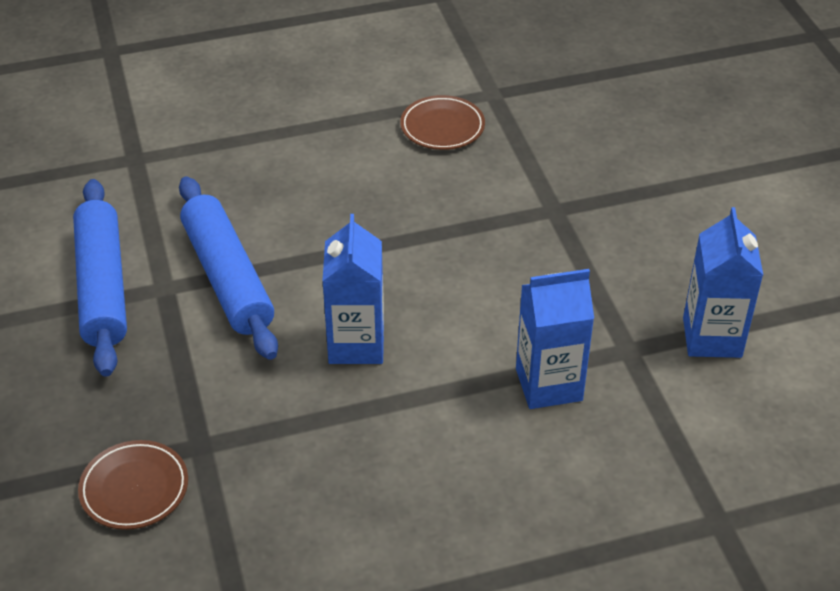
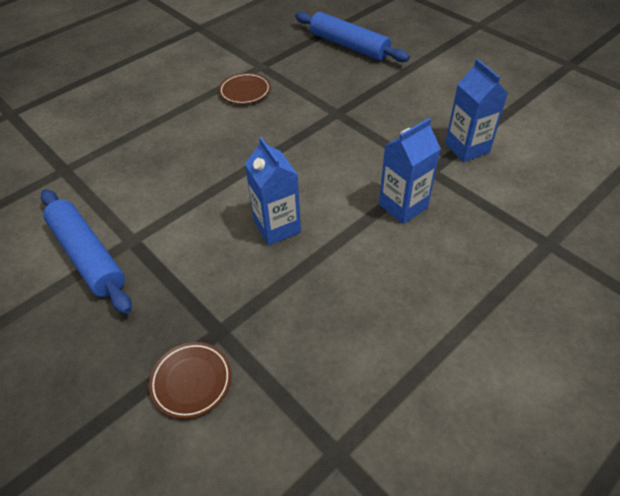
camera: 25 degrees left, 5 degrees up
(228, 278) = (170, 218): blue rolling pin -> blue rolling pin (349, 46)

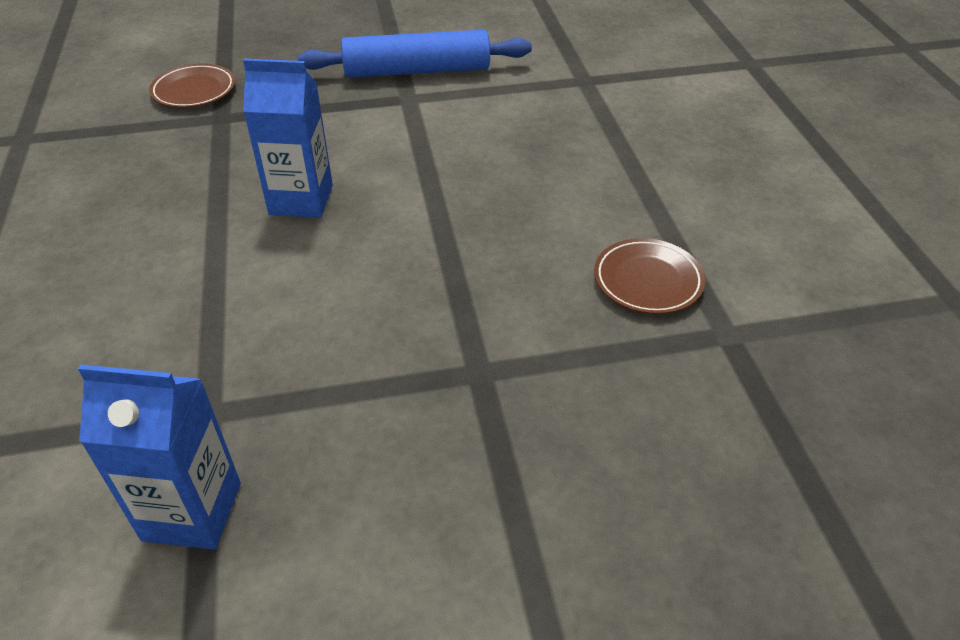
camera: 120 degrees right, 5 degrees down
(349, 46) = (731, 533): blue rolling pin -> none
(403, 206) = (187, 332): blue carton -> none

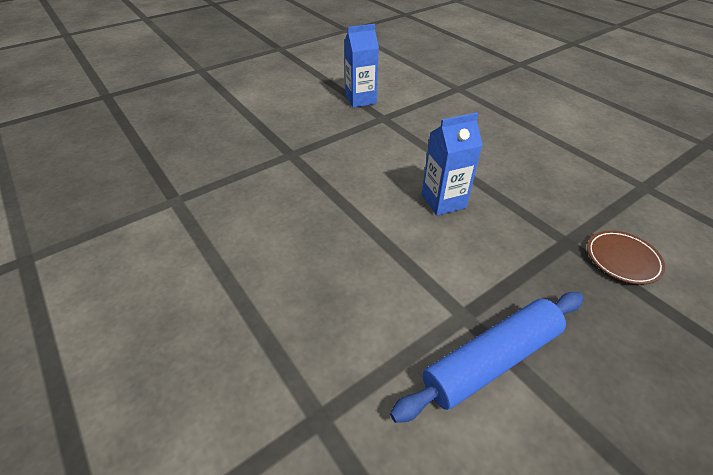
camera: 155 degrees right, 0 degrees up
(647, 281) = (220, 215): brown plate -> none

